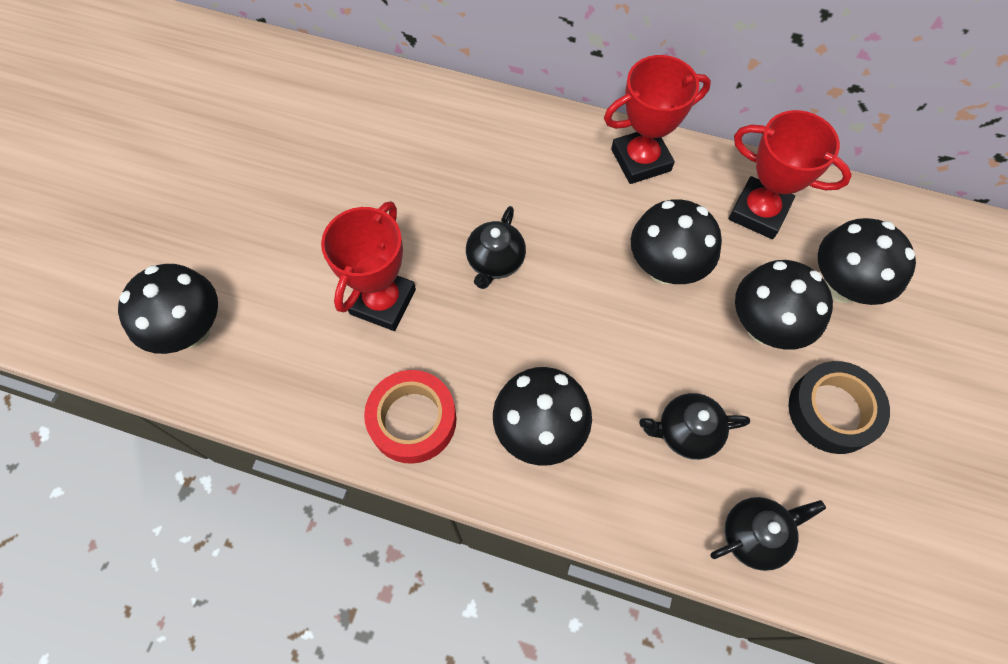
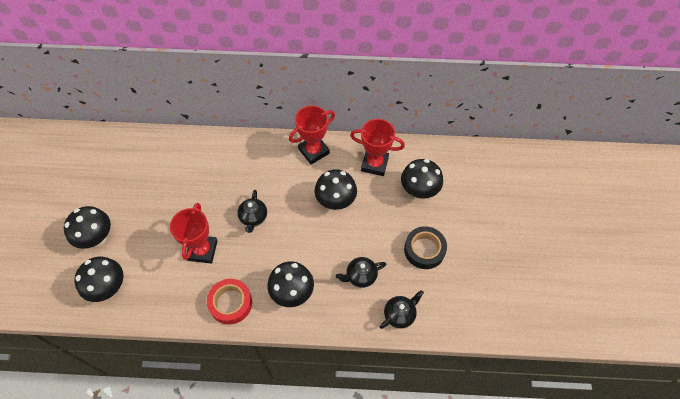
camera: 15 degrees left, 5 degrees down
(764, 327) = (387, 218): black mushroom -> black mushroom (97, 238)

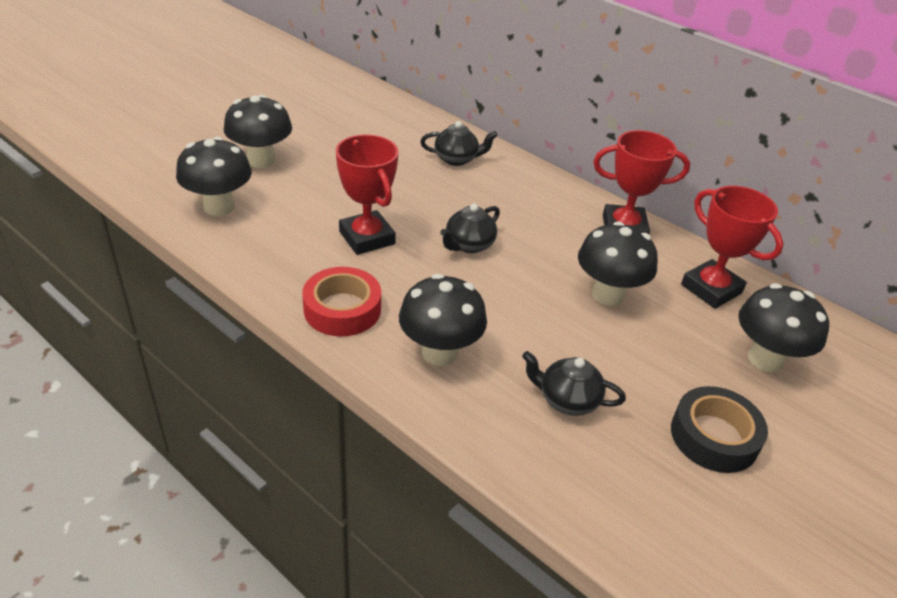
camera: 35 degrees right, 20 degrees down
(202, 250) = (367, 238): red trophy -> red trophy turned 75 degrees counterclockwise
(400, 314) = (591, 493): black teapot -> black teapot (457, 159)

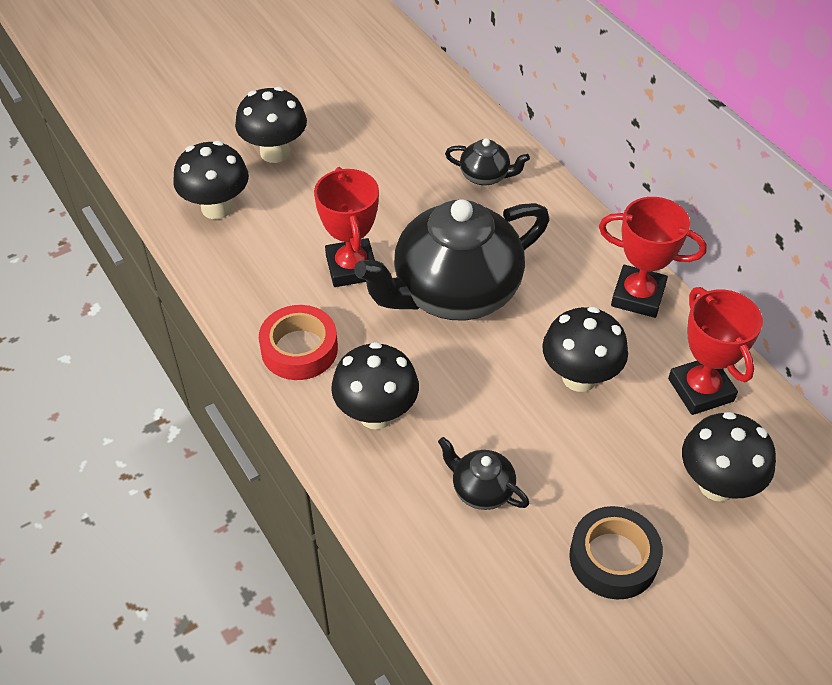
camera: 20 degrees right, 10 degrees up
(468, 245) = (454, 292): black teapot -> black teapot, size x2.34

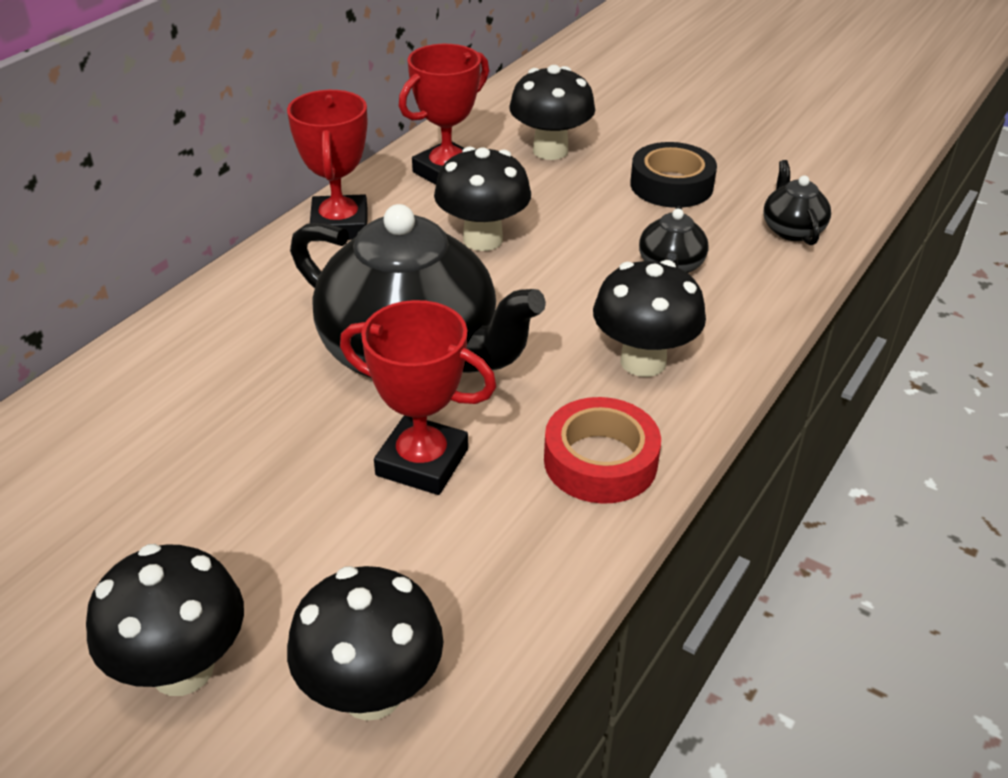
camera: 115 degrees left, 10 degrees down
(351, 267) = (422, 462): red trophy -> red trophy turned 60 degrees clockwise
(485, 176) = (166, 386): black teapot -> black teapot (791, 230)

